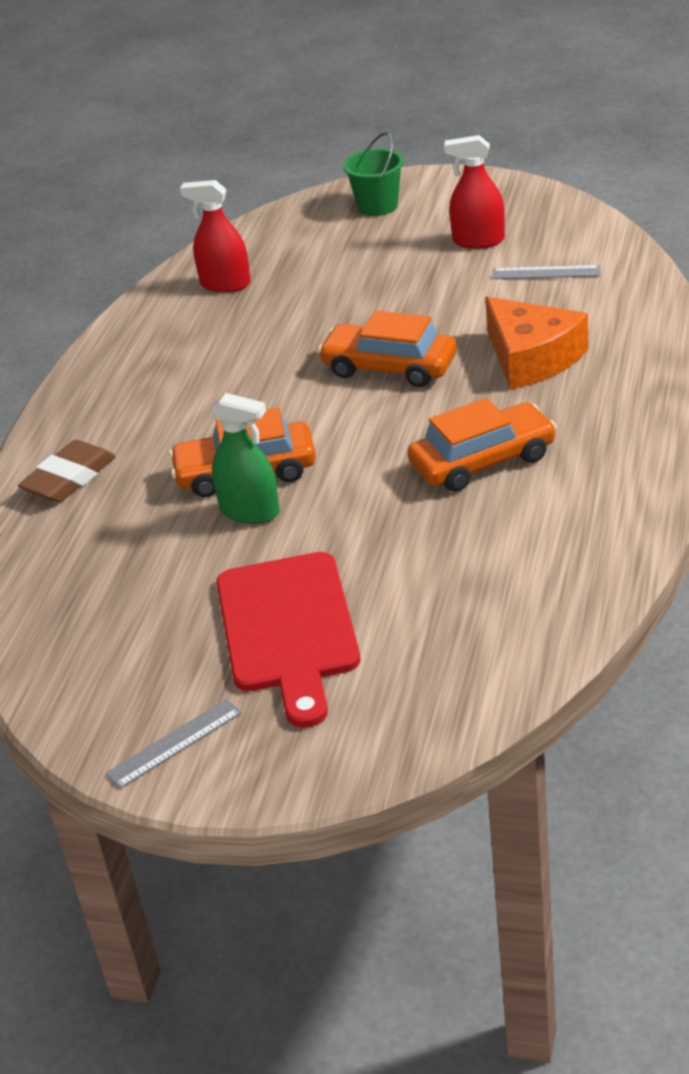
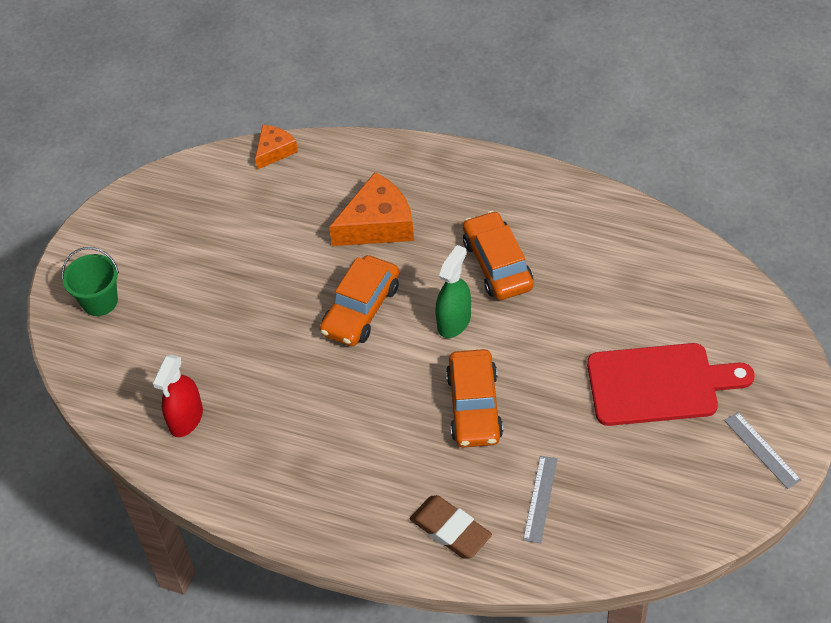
camera: 85 degrees left, 15 degrees up
(250, 511) = (524, 404): green spray bottle -> green spray bottle (454, 322)
(478, 241) = (193, 238): red spray bottle -> none
(546, 272) = (261, 202): grey ruler -> grey ruler (540, 499)
(635, 266) = (274, 151): none -> orange cheese

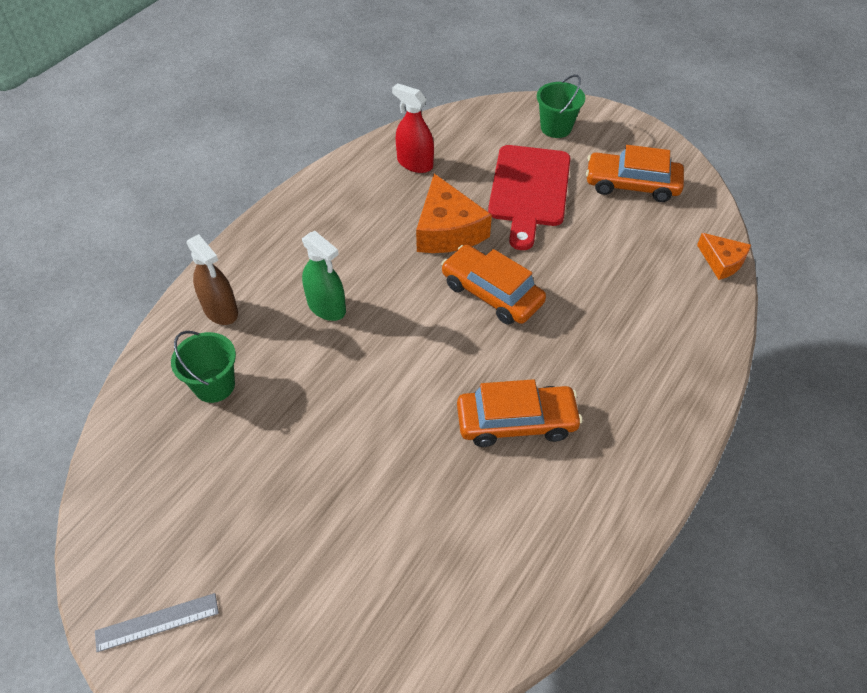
camera: 100 degrees right, 0 degrees up
(377, 224) = (601, 327): orange cheese -> orange cheese (448, 230)
(450, 530) = (220, 310): brown eraser -> brown spray bottle
(454, 322) = (450, 364): green spray bottle -> green spray bottle (326, 307)
(474, 406) = (341, 357): orange car -> orange car (632, 185)
(540, 499) = (214, 385): grey ruler -> green bucket
(659, 384) = (293, 538): red cutting board -> red cutting board (529, 190)

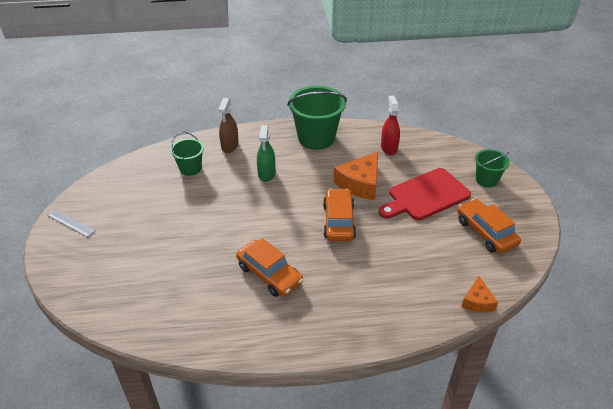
camera: 50 degrees right, 10 degrees down
(317, 214) = (316, 138): none -> green bucket

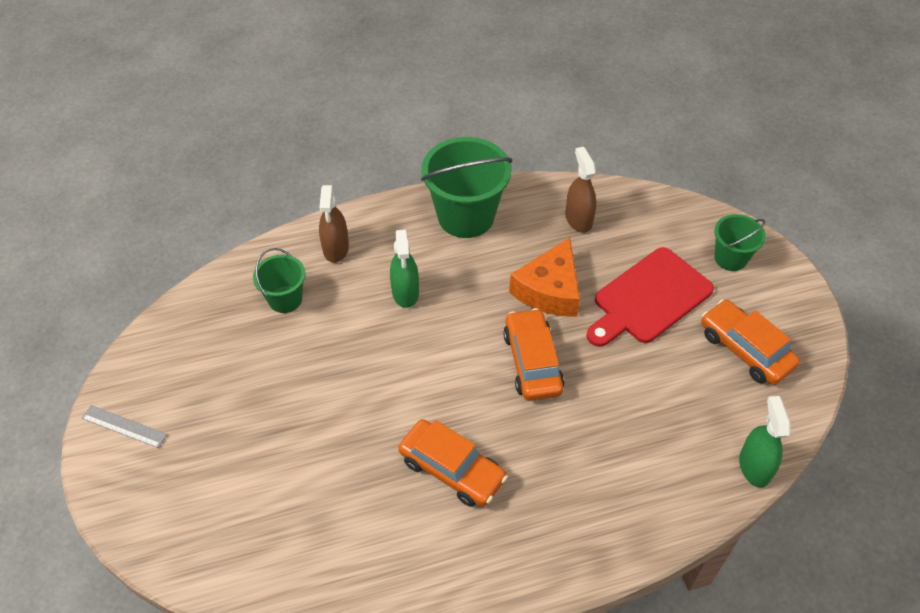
camera: 10 degrees left, 10 degrees up
(389, 147) = (578, 219): red spray bottle -> brown spray bottle
(477, 301) = (754, 467): orange cheese -> green spray bottle

